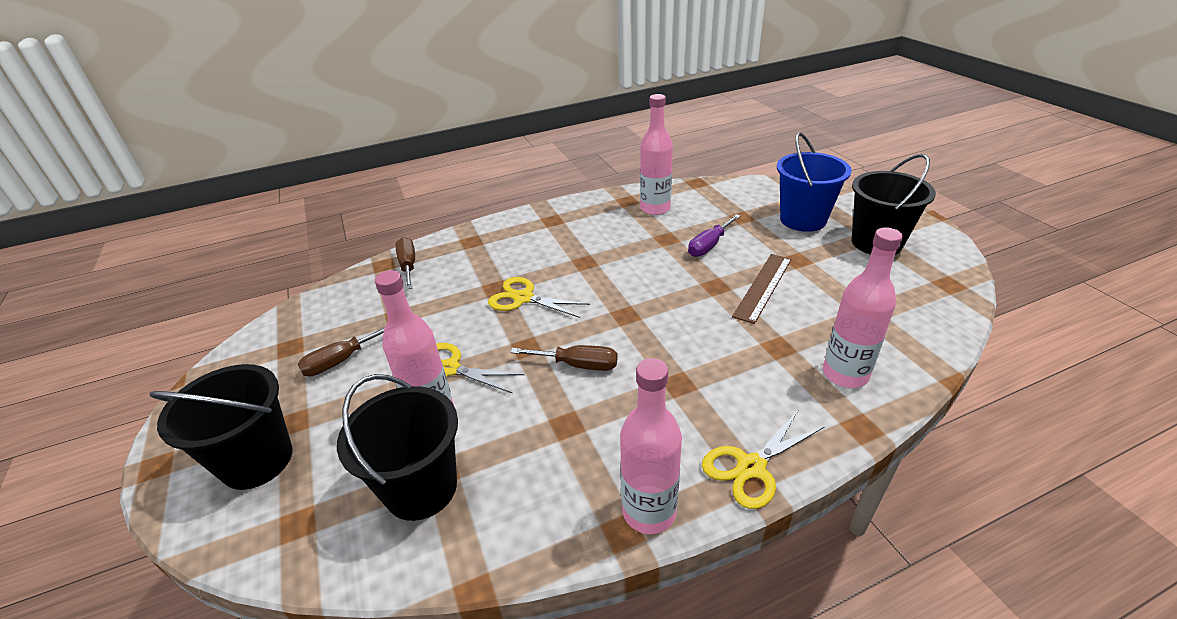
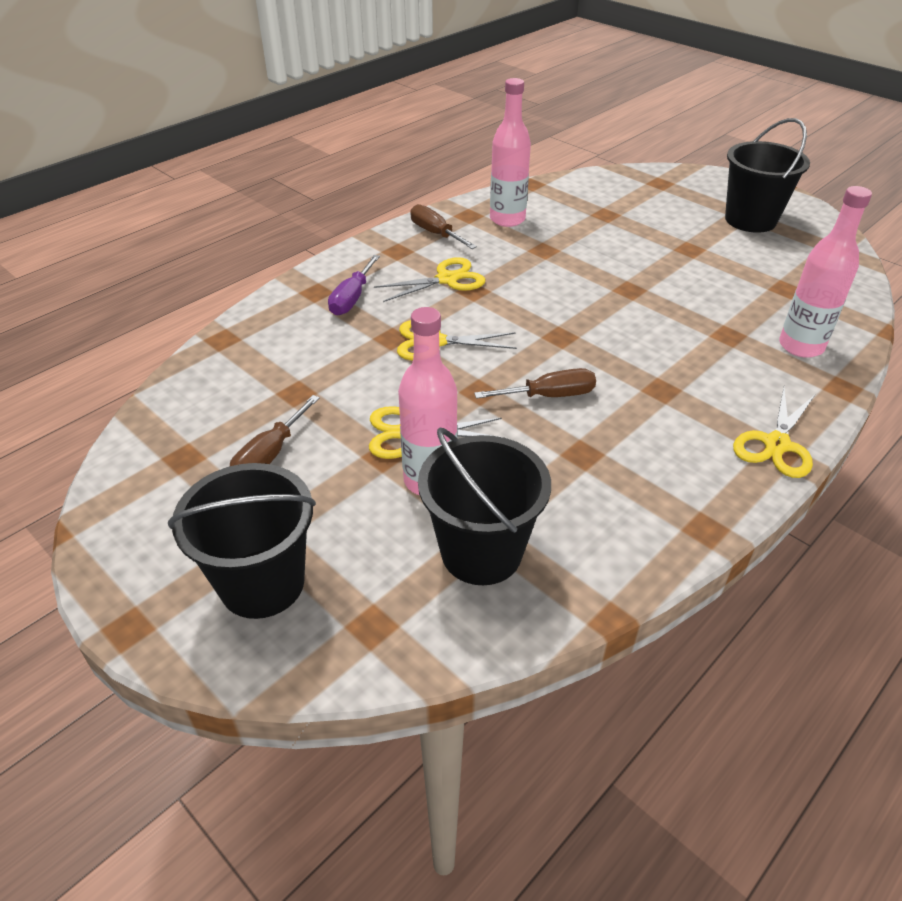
camera: 25 degrees left, 5 degrees up
(408, 266) = (258, 334): brown screwdriver -> brown screwdriver (435, 233)
(571, 249) = (447, 279): none -> yellow scissors
(649, 511) = (717, 506): pink bottle -> none
(709, 245) = (594, 249): purple screwdriver -> purple screwdriver (352, 298)
(763, 287) = (676, 281): brown ruler -> none
(803, 219) = (668, 208): blue bucket -> none

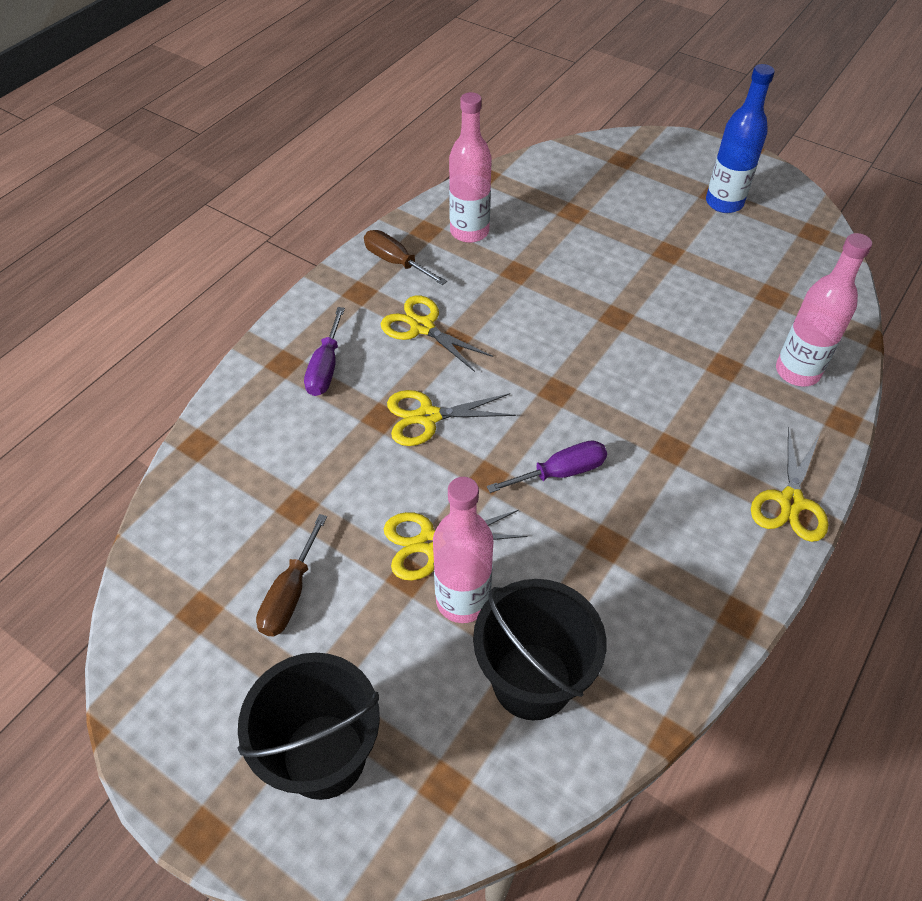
camera: 10 degrees left, 10 degrees up
(447, 279) = (422, 327): yellow scissors -> yellow scissors turned 105 degrees counterclockwise
(549, 396) = (560, 472): brown screwdriver -> purple screwdriver
(750, 220) = (724, 203): black bucket -> blue bottle

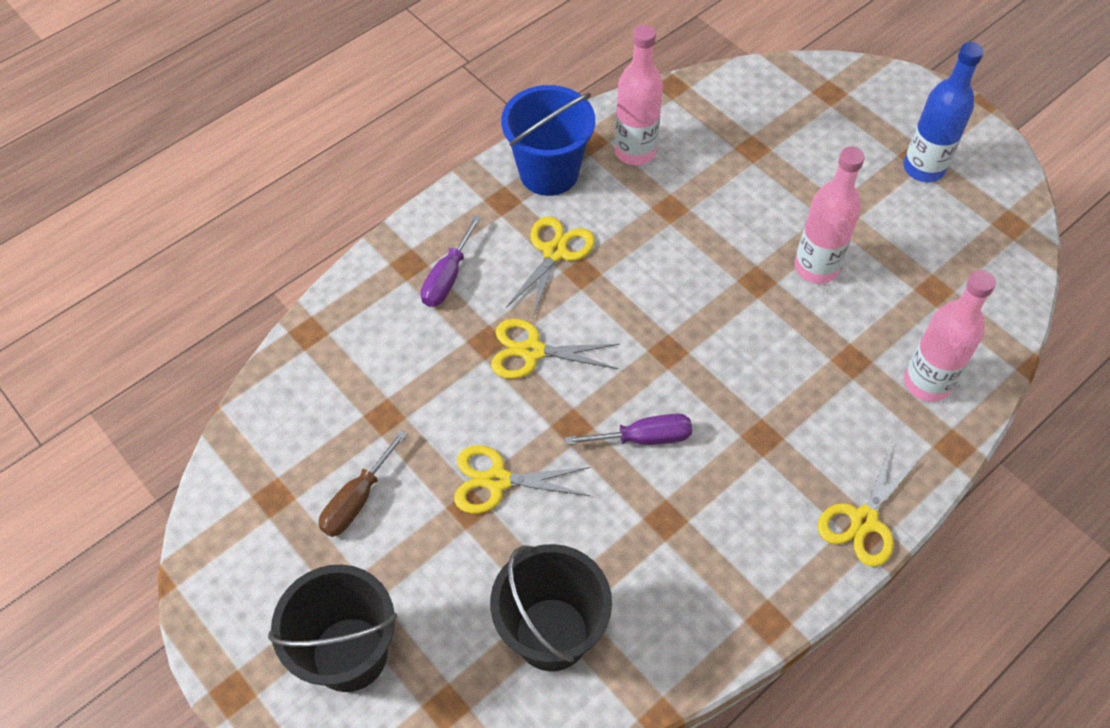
camera: 15 degrees right, 5 degrees up
(396, 262) = (549, 172): brown screwdriver -> blue bucket
(422, 327) = (554, 252): yellow scissors -> yellow scissors turned 60 degrees clockwise
(462, 600) = (511, 543): pink bottle -> pink bottle (816, 267)

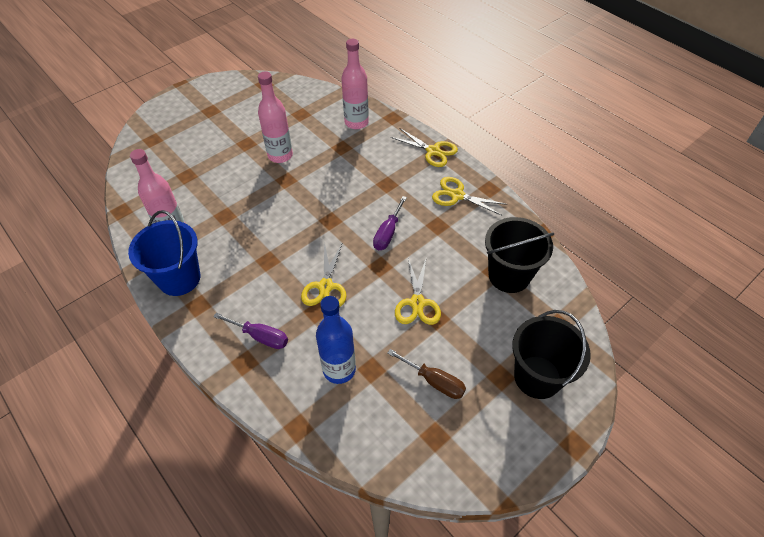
camera: 90 degrees left, 5 degrees down
(554, 252) = (249, 275): yellow scissors -> yellow scissors (457, 195)
(644, 438) = (388, 233): purple screwdriver -> purple screwdriver turned 150 degrees counterclockwise
(923, 168) = (220, 109): blue bottle -> blue bottle (339, 369)

